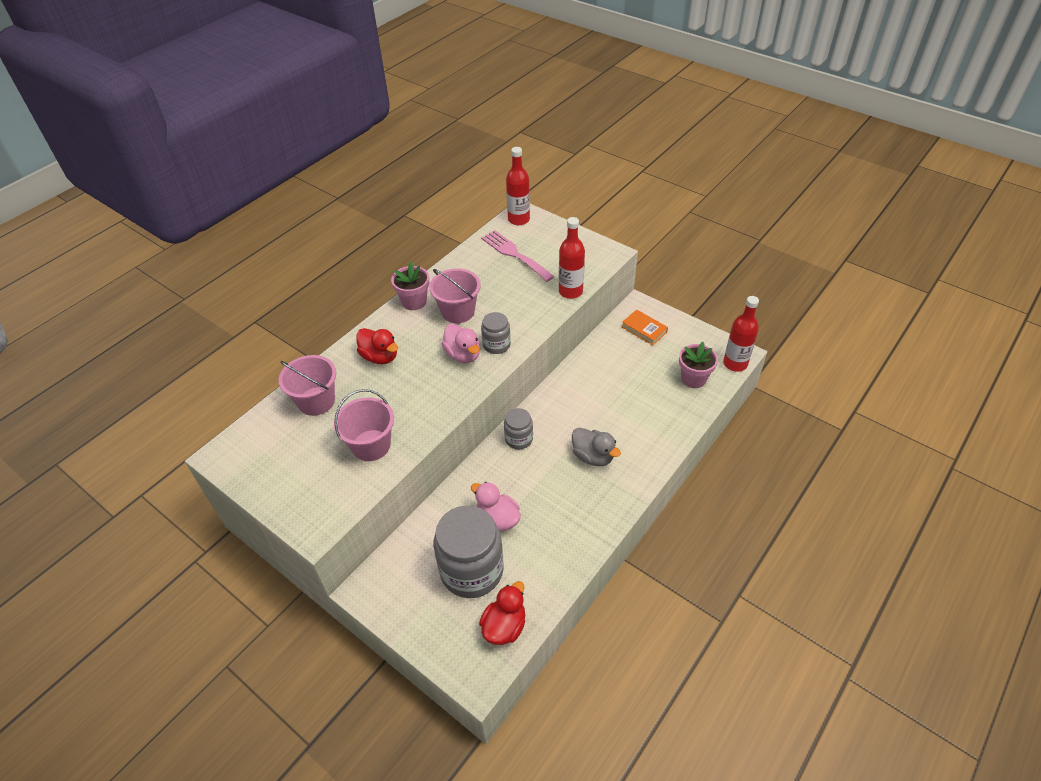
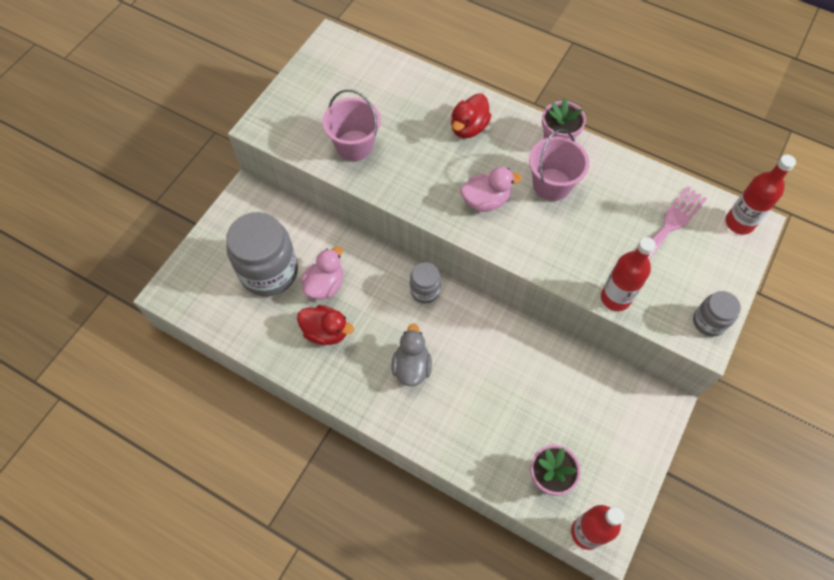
camera: 80 degrees right, 15 degrees up
(316, 401) = (402, 90): pink bucket -> none
(463, 355) = (485, 201): pink duck -> pink duck turned 150 degrees counterclockwise
(496, 345) = (507, 230): grey jar -> grey jar (709, 322)
(504, 626) = (215, 306): red duck -> red duck (326, 332)
(593, 456) = (411, 367): grey duck -> grey duck turned 150 degrees clockwise
(644, 329) = (622, 413): orange book -> none

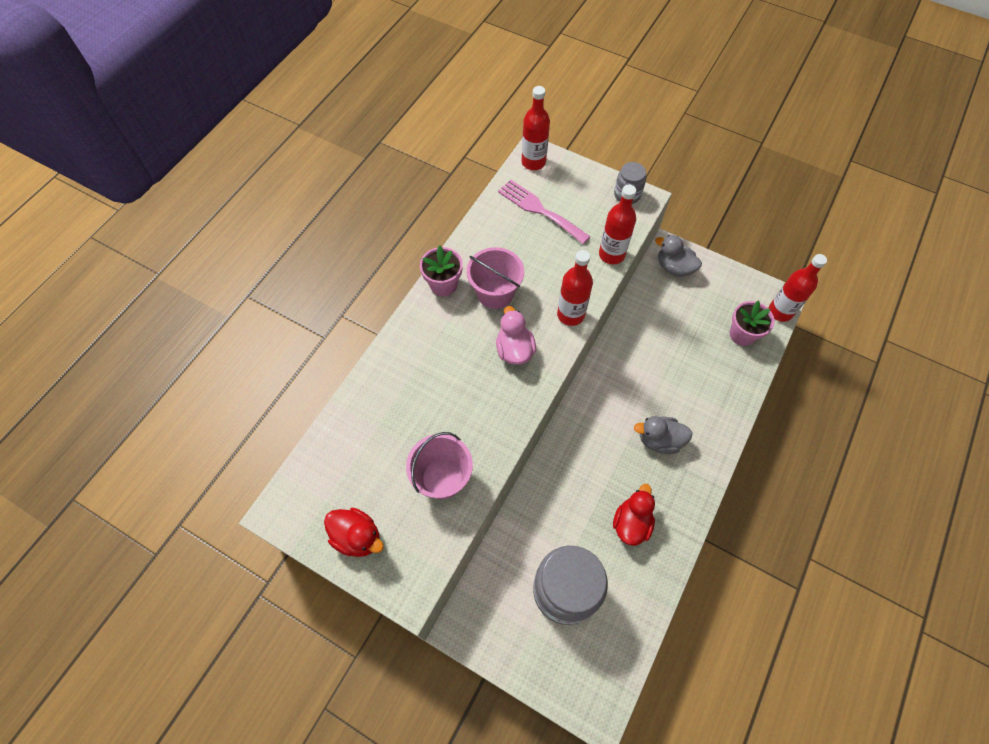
camera: 90 degrees left, 0 degrees up
(325, 285) = (578, 527): pink duck -> none
(425, 290) = (579, 428): grey jar -> none
(468, 128) = (423, 362): red duck -> red duck (357, 537)
(530, 252) = (570, 314): none -> red bottle
(637, 407) = (674, 267): none -> grey duck

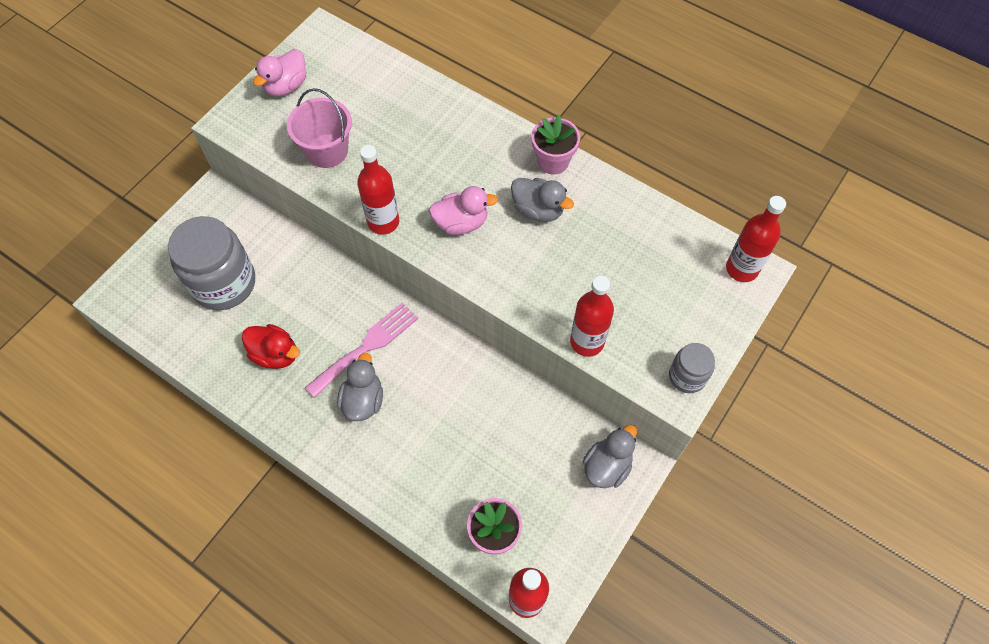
camera: 95 degrees right, 0 degrees up
(357, 537) = (286, 86): red duck -> pink duck
(495, 293) = (538, 210): pink bucket -> grey duck
(539, 210) = (660, 268): pink fork -> pink fork (367, 346)
(570, 314) = (501, 284): red bottle -> red bottle (383, 222)

